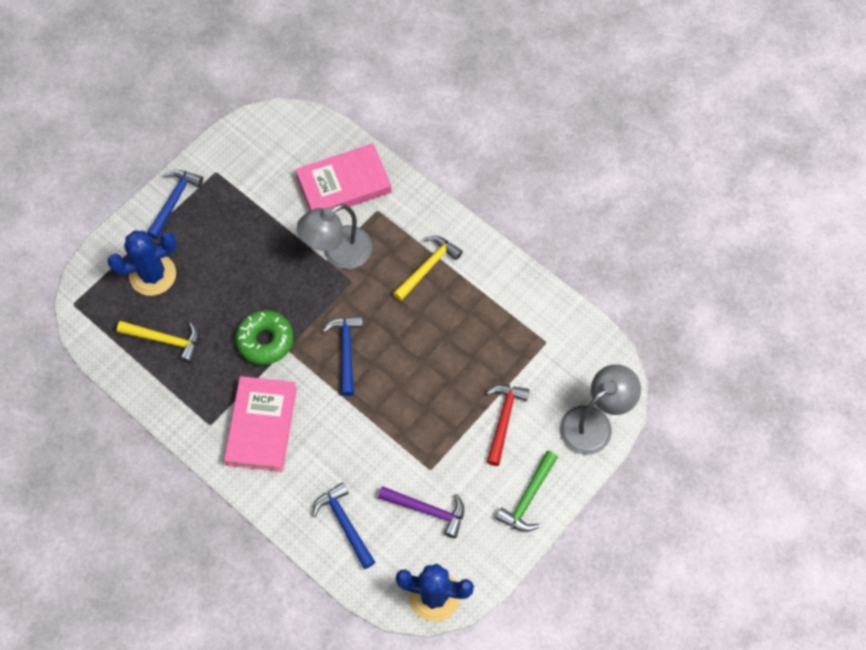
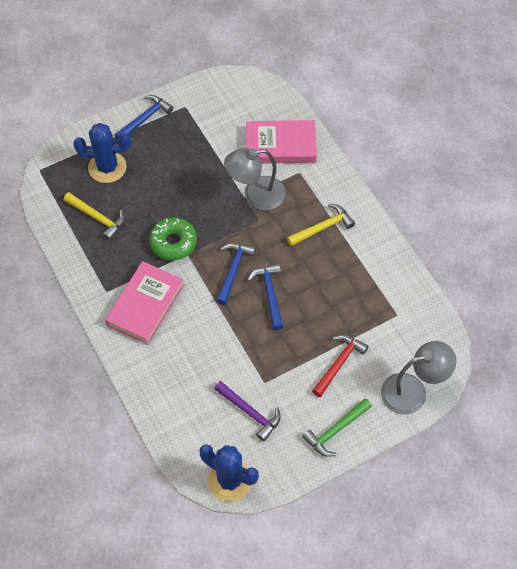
camera: 20 degrees right, 5 degrees down
(345, 524) = (180, 401): blue hammer -> blue hammer (270, 294)

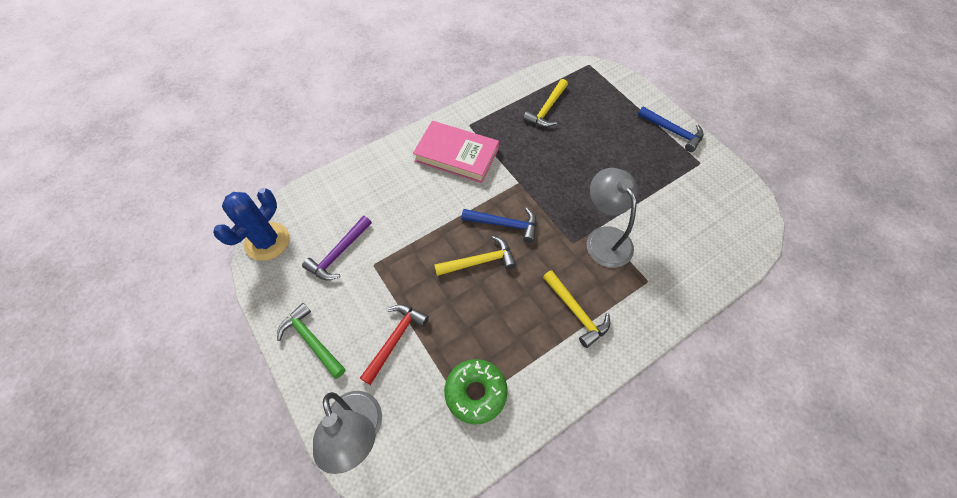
camera: 85 degrees right, 0 degrees up
(107, 167) = (605, 110): blue cactus -> none
(173, 242) = (530, 170): green donut -> green donut (476, 393)
(270, 294) = (479, 261): blue hammer -> yellow hammer
(280, 145) = (680, 258): pink book -> none
(338, 364) = (395, 340): red hammer -> red hammer turned 90 degrees counterclockwise

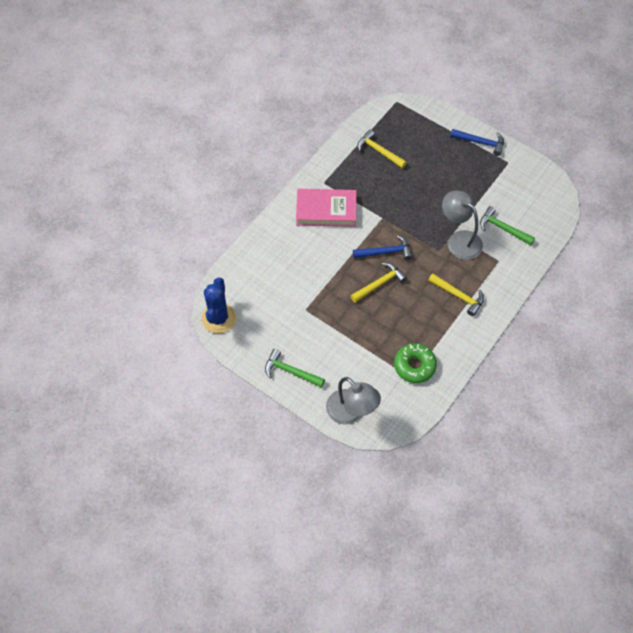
camera: 20 degrees left, 0 degrees up
(339, 253) = (277, 310): purple hammer -> none
(395, 340) = (346, 352): red hammer -> none
(547, 109) = (379, 151): yellow hammer -> yellow hammer turned 120 degrees clockwise
(667, 241) = (503, 228): none -> green hammer

